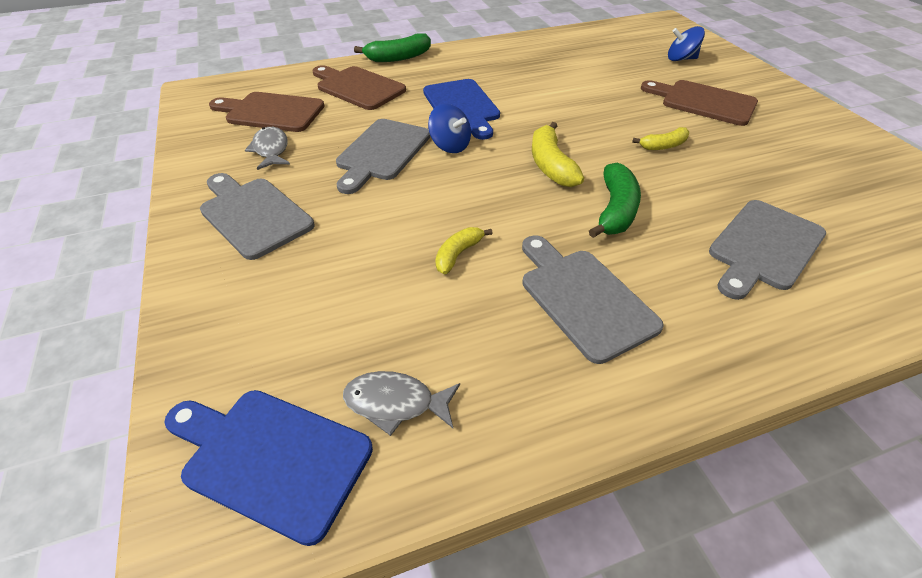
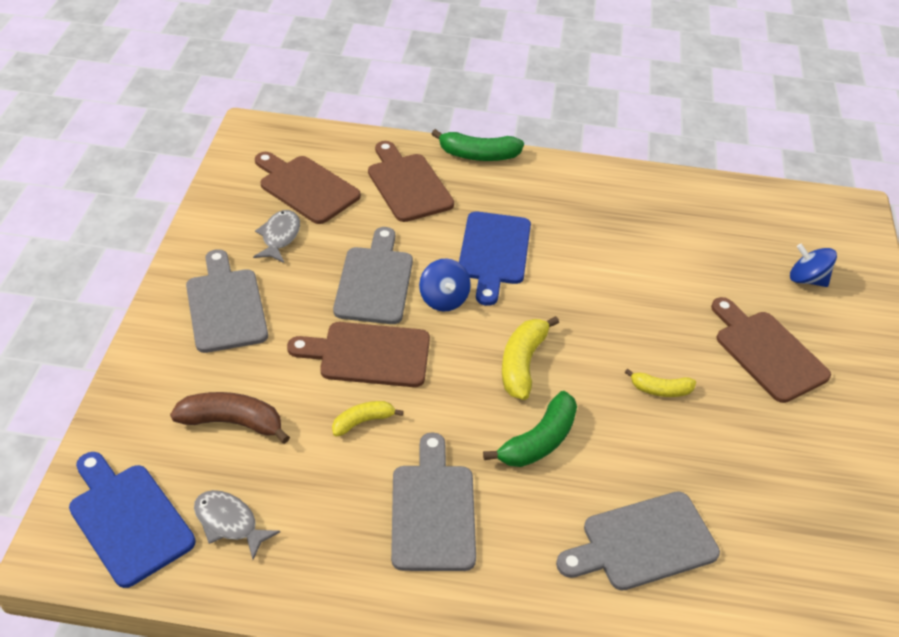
camera: 25 degrees right, 0 degrees up
(330, 306) = (233, 422): none -> brown banana
(382, 152) = (374, 281): grey cutting board -> grey cutting board turned 135 degrees clockwise
(420, 203) = (368, 354): none -> brown cutting board

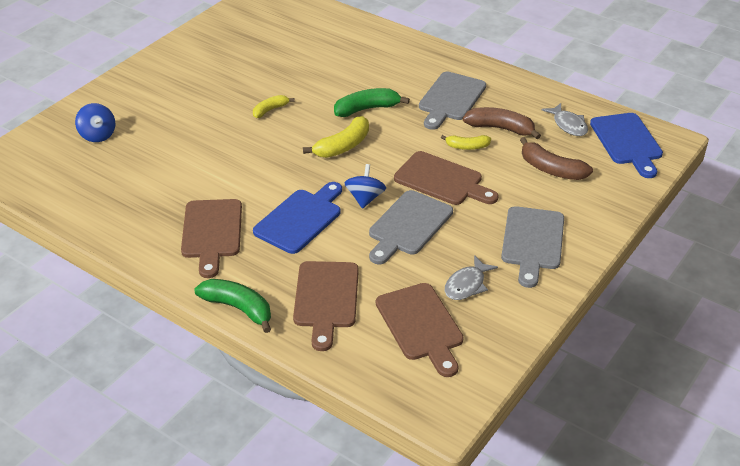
camera: 150 degrees left, 5 degrees down
(330, 475) = (500, 128): none -> brown banana
(643, 543) = (349, 59): grey cutting board -> none
(660, 390) = (270, 110): yellow banana -> yellow banana turned 75 degrees counterclockwise
(767, 352) = (182, 108): brown cutting board -> brown cutting board (212, 232)

